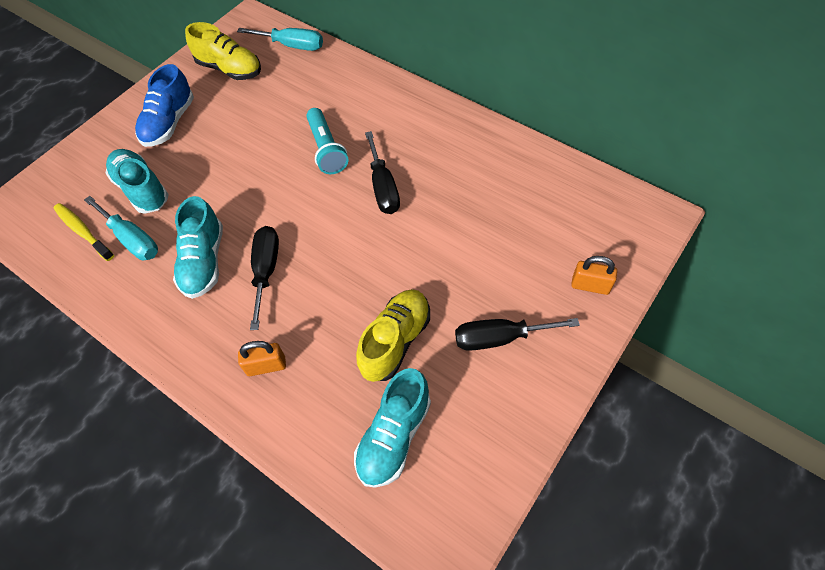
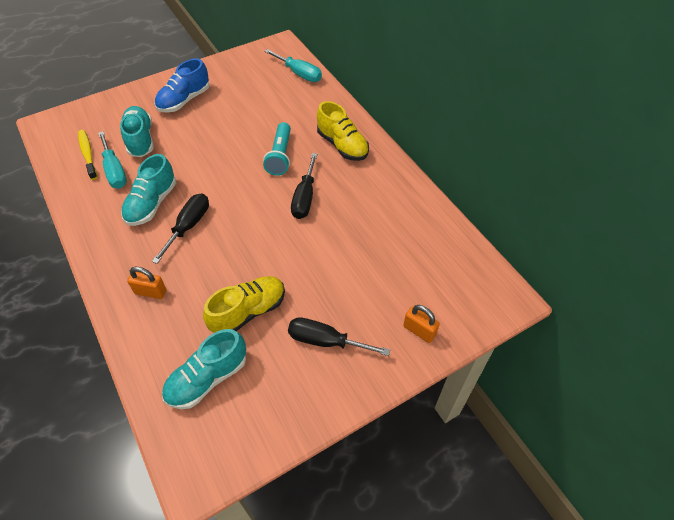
camera: 20 degrees right, 5 degrees down
(230, 69) = (246, 76): yellow shoe -> yellow shoe (342, 145)

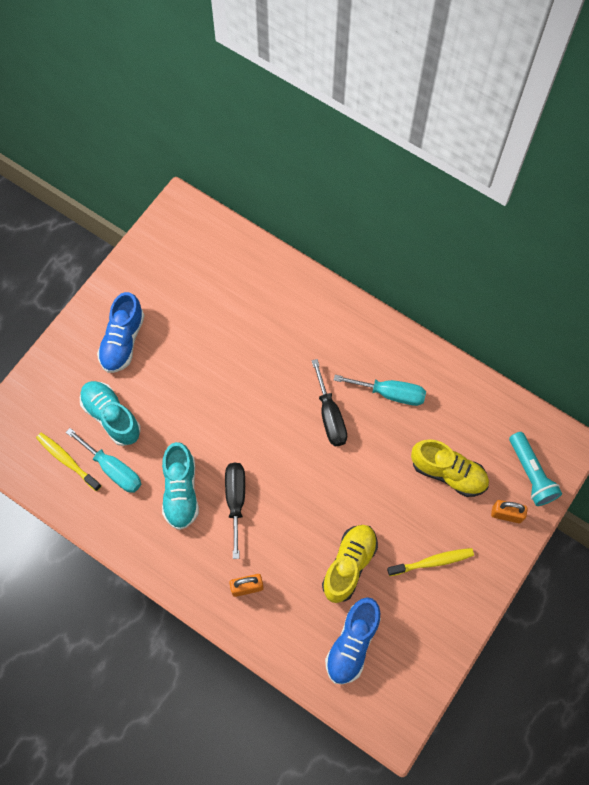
camera: 25 degrees left, 15 degrees up
(207, 378) = (352, 644): turquoise shoe -> blue shoe
(280, 156) = (275, 373): turquoise flashlight -> turquoise flashlight (531, 473)
(299, 74) = (229, 246): turquoise screwdriver -> turquoise screwdriver (390, 393)
(325, 341) = (432, 562): black screwdriver -> yellow toothbrush
(342, 145) = (332, 332): yellow shoe -> yellow shoe (448, 473)

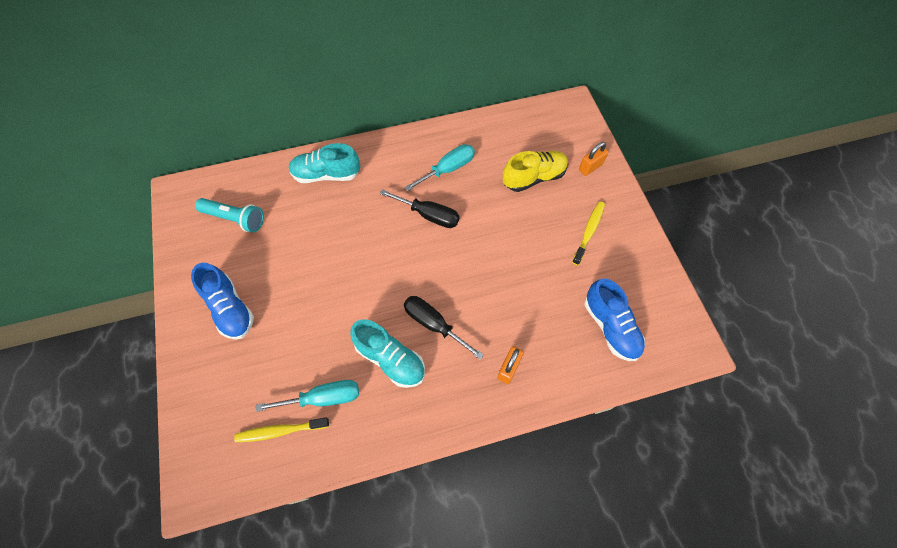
camera: 50 degrees left, 5 degrees down
(111, 416) = (280, 365): turquoise shoe -> turquoise shoe (326, 174)
(349, 565) = (549, 284): yellow shoe -> none
(531, 473) = (574, 135): turquoise flashlight -> turquoise flashlight (235, 219)

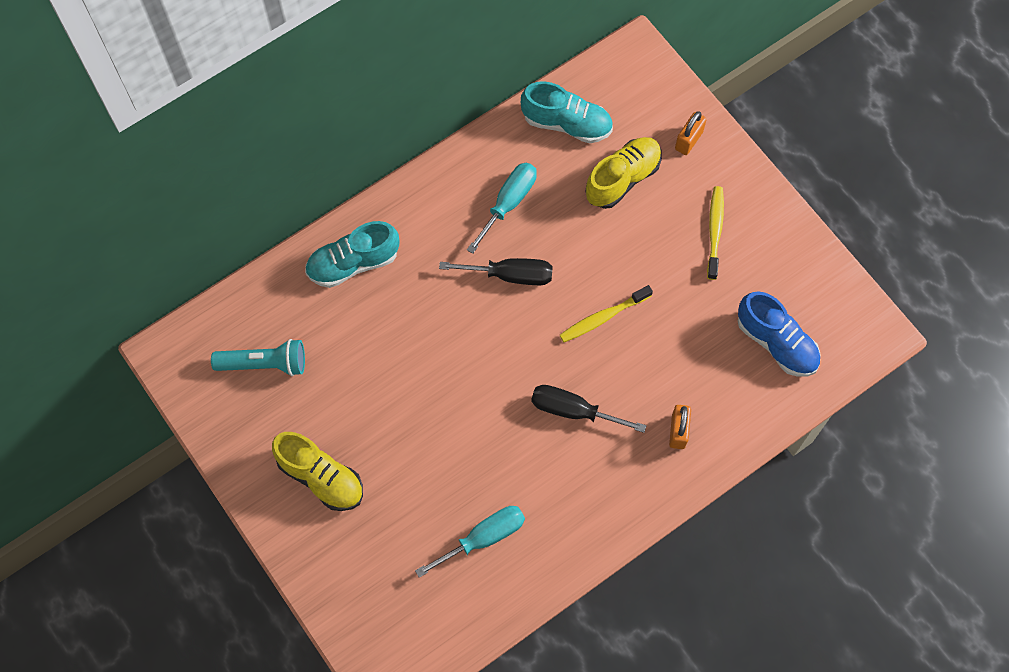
camera: 20 degrees left, 5 degrees up
(230, 309) = (321, 477): blue shoe -> yellow shoe
(280, 431) = (452, 589): yellow toothbrush -> yellow toothbrush (603, 317)
(390, 359) = (540, 468): turquoise shoe -> turquoise shoe (567, 123)

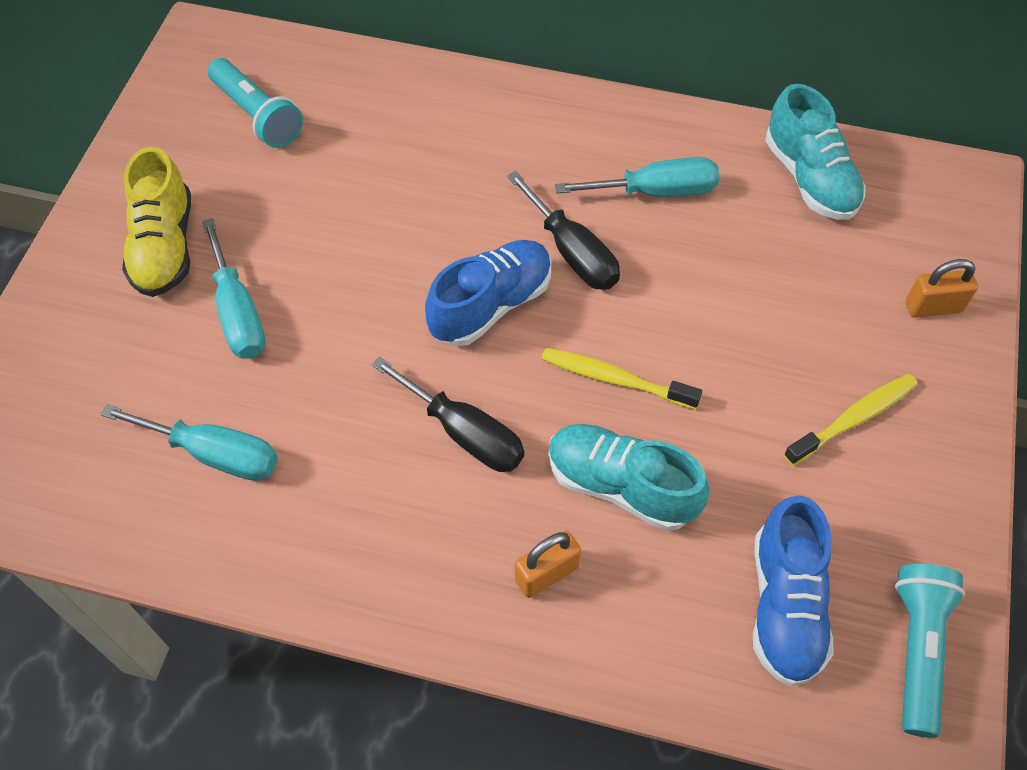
camera: 50 degrees right, 10 degrees down
(353, 263) = (442, 110): turquoise shoe -> turquoise shoe (621, 486)
(402, 468) = (238, 313): none -> turquoise screwdriver
(508, 340) = (491, 305): none -> blue shoe
(573, 410) = (464, 433): black screwdriver -> black screwdriver turned 150 degrees clockwise
(622, 179) = (808, 276): yellow shoe -> none
(838, 308) = (917, 650): none -> turquoise flashlight

